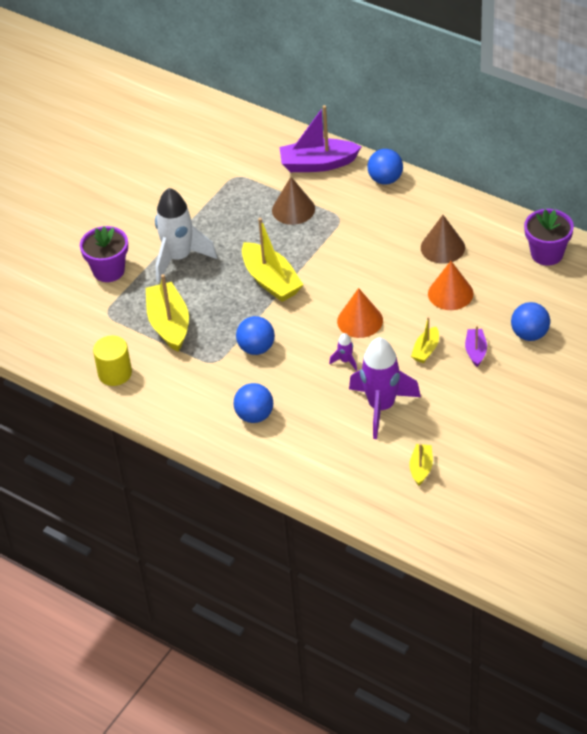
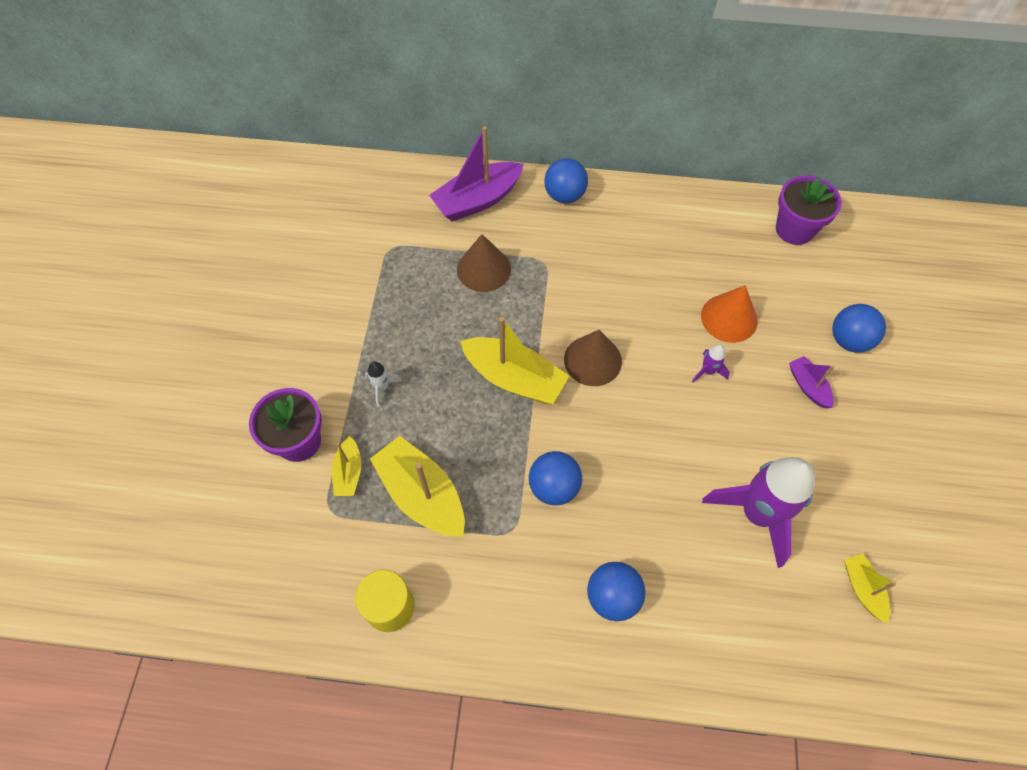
camera: 30 degrees left, 15 degrees up
(179, 258) = (382, 388): white rocket -> white rocket, size x0.41
(345, 361) = (672, 461): purple rocket -> purple rocket (708, 371)
(360, 320) = (652, 395): orange cone -> none
(426, 350) = (753, 407): yellow boat -> yellow boat (349, 472)
(442, 247) = (681, 260): brown cone -> brown cone (592, 360)

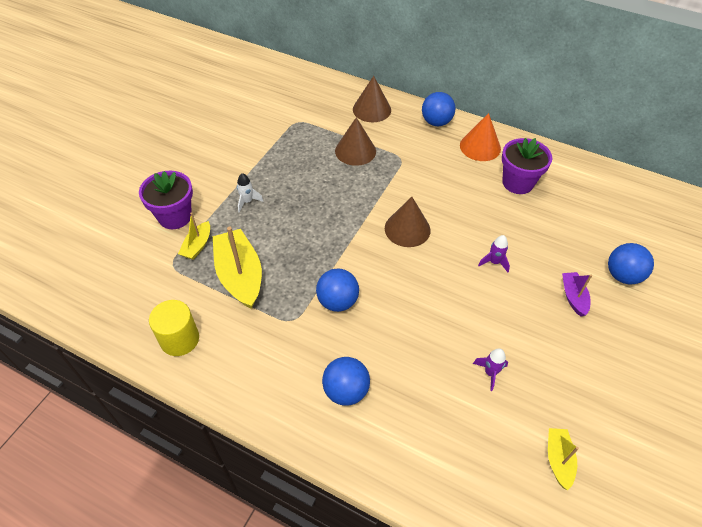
camera: 20 degrees right, 10 degrees down
(477, 200) = (372, 109): purple boat -> brown cone
(514, 378) = (343, 223): yellow boat -> none
(729, 318) = (527, 232): orange cone -> orange cone (480, 147)
(757, 514) = (490, 373): purple rocket -> purple rocket, size x0.41
(794, 229) = (607, 189): purple flower pot -> purple flower pot (517, 183)

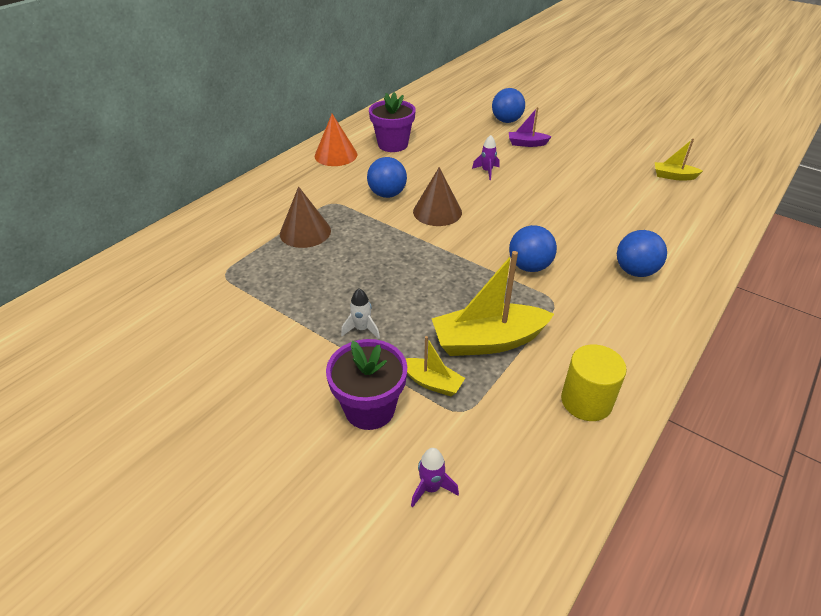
camera: 80 degrees left, 10 degrees down
(372, 109) = (237, 212): brown cone -> none
(436, 122) = (285, 173): blue ball -> blue ball (387, 194)
(490, 373) = (604, 192): purple rocket -> purple rocket (431, 488)

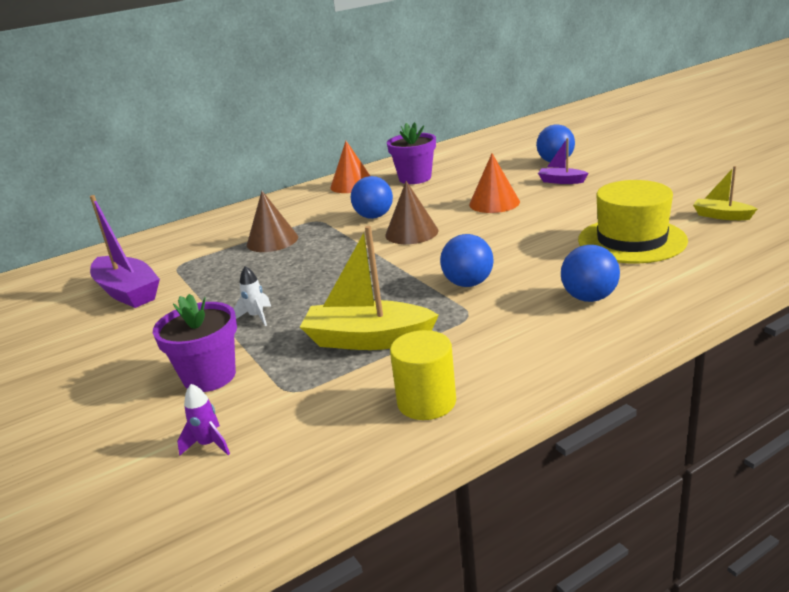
camera: 25 degrees right, 15 degrees down
(193, 315) = (128, 292): none -> purple boat
(432, 382) = (283, 365): yellow boat -> none
(487, 171) = (494, 203): purple rocket -> orange cone
(626, 207) = (631, 240): none -> yellow hat

